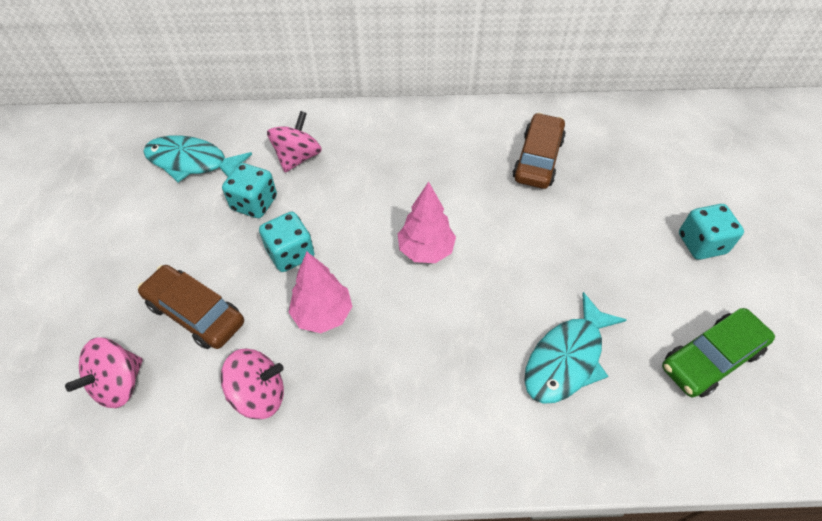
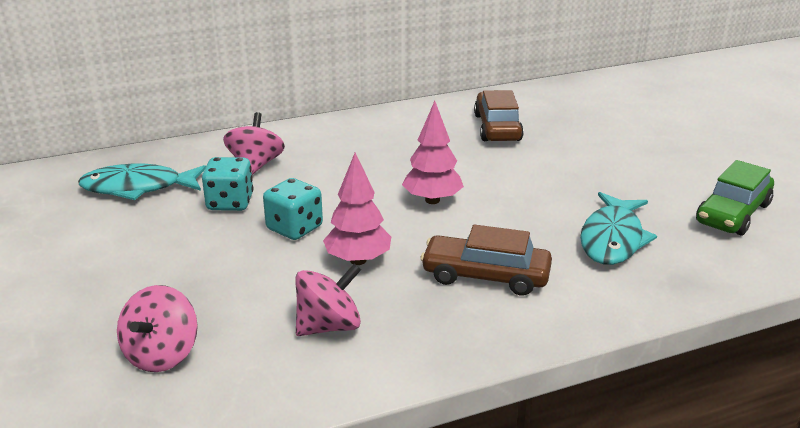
camera: 20 degrees left, 25 degrees down
(195, 313) = (217, 287): brown car -> brown car (485, 276)
(701, 244) = (676, 151): turquoise dice -> none

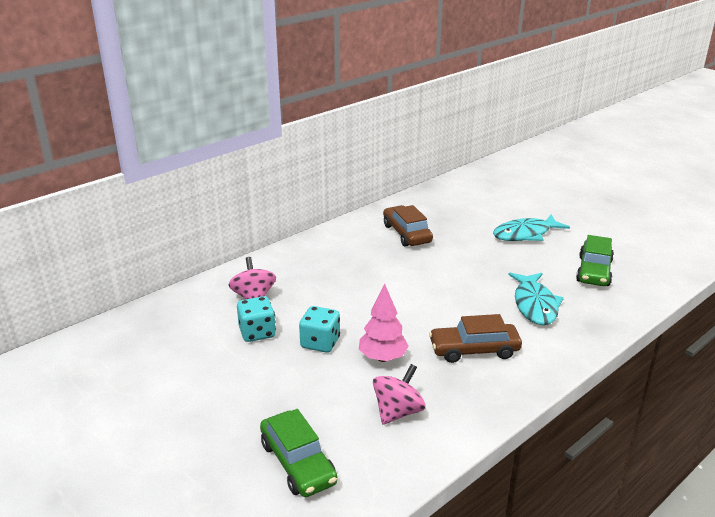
camera: 20 degrees left, 0 degrees up
(137, 188) = (174, 335): turquoise fish -> turquoise fish (525, 234)
(162, 355) = (297, 463): pink spinning top -> green car
(432, 200) = (401, 300): pink tree -> none

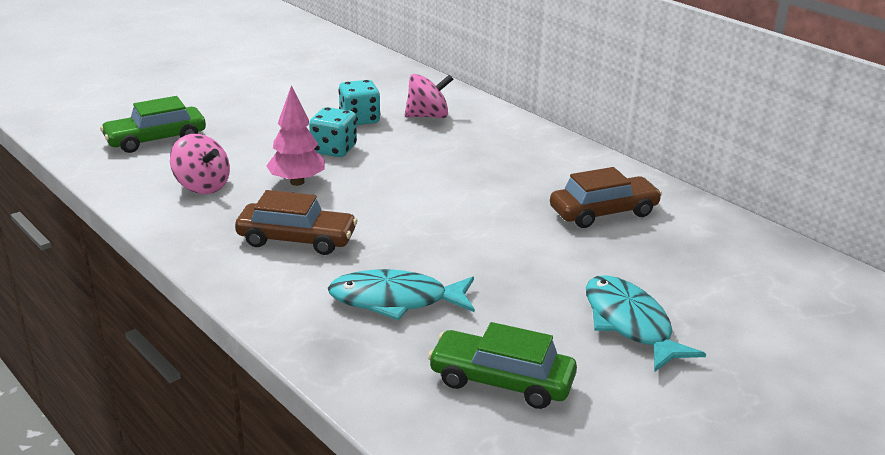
camera: 90 degrees right, 0 degrees up
(474, 350) = (297, 239): brown car -> brown car turned 105 degrees clockwise

